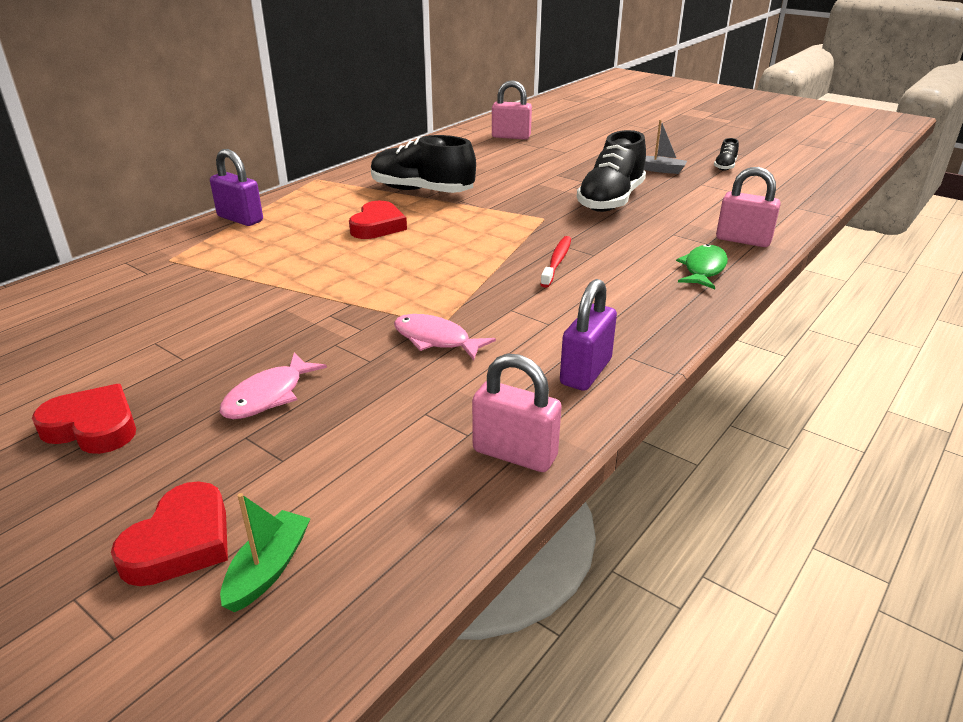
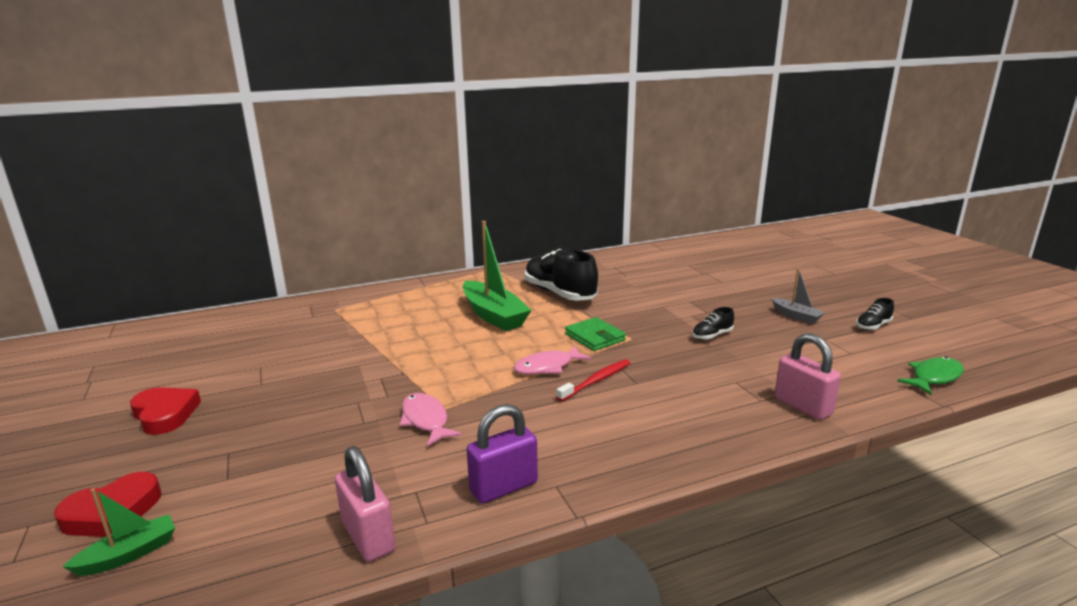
camera: 30 degrees right, 10 degrees down
(240, 219) = (410, 289): purple padlock -> none
(268, 396) = (274, 427): pink fish -> pink fish (547, 367)
(377, 226) = (493, 315): red heart -> green boat
(508, 224) = (595, 337): none -> green wallet
(511, 137) = (688, 259): pink padlock -> none
(611, 200) = (712, 335): black shoe -> black shoe, size x0.45
(703, 269) = (725, 424): green fish -> green fish (934, 377)

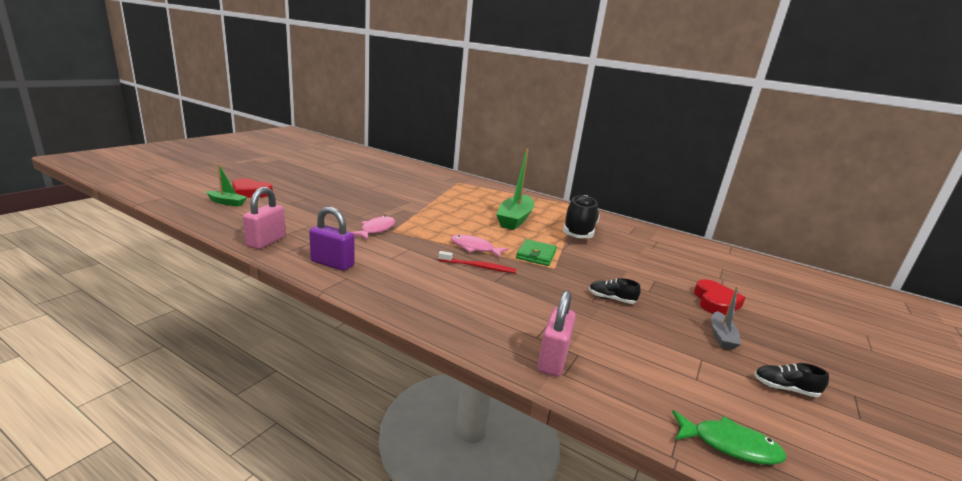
camera: 50 degrees right, 0 degrees up
(165, 414) = (324, 180): red heart -> red heart (715, 302)

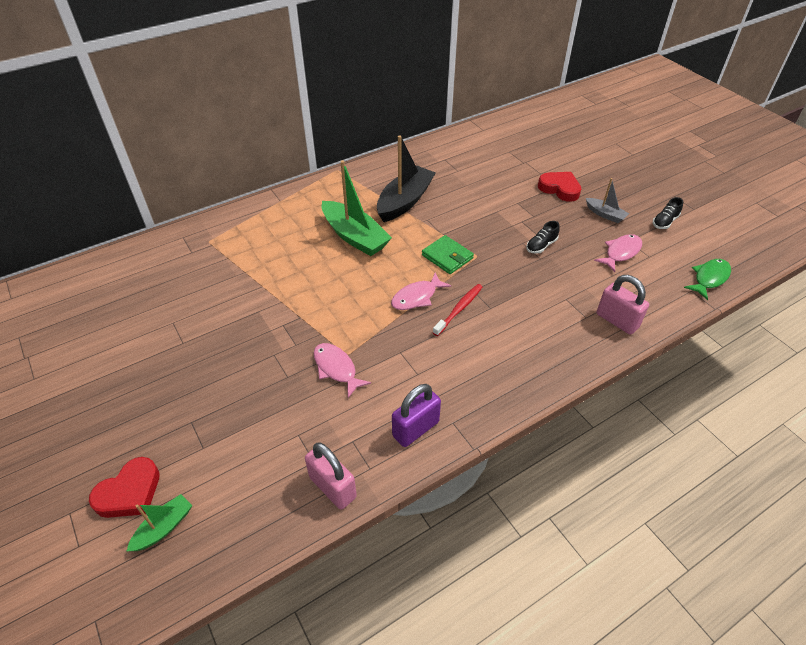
camera: 60 degrees left, 25 degrees up
(579, 231) = (404, 201): black shoe -> black boat
(671, 354) = (621, 253): none -> pink fish

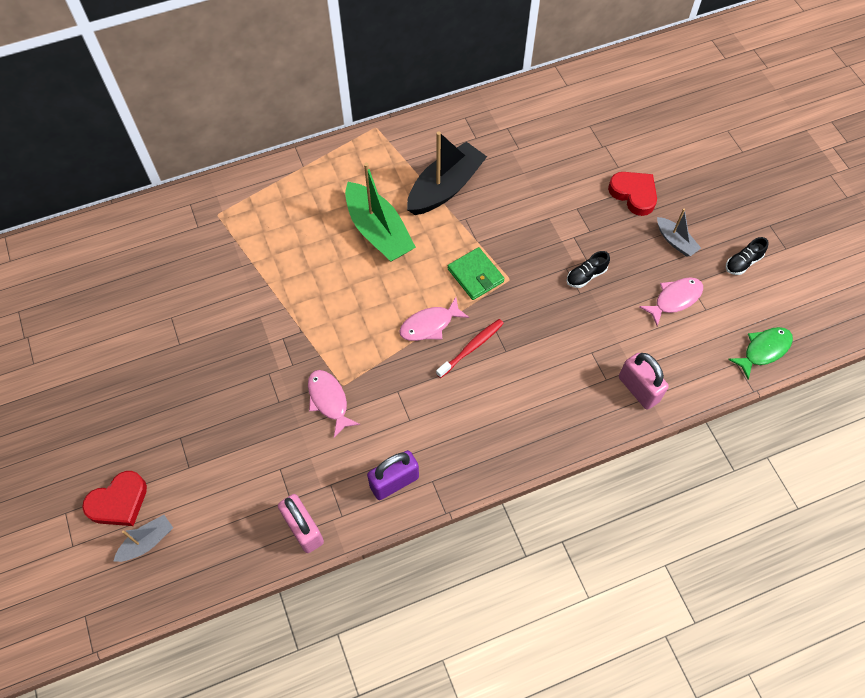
camera: 10 degrees right, 15 degrees up
(164, 527) = (147, 542): green boat -> grey boat

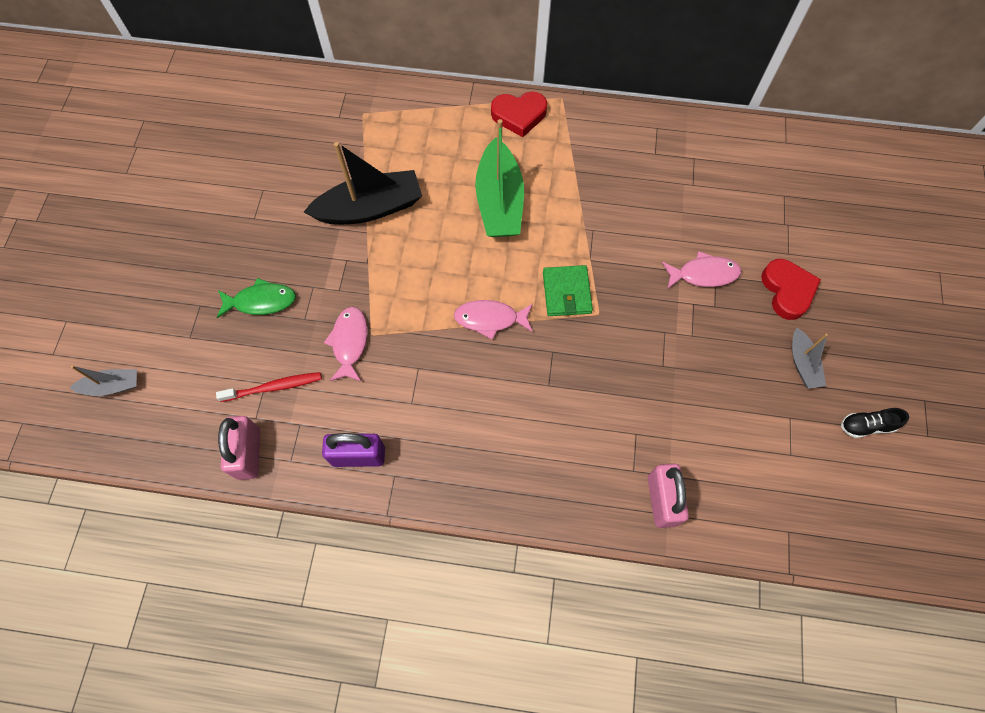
camera: 30 degrees right, 5 degrees up
(119, 502) = (113, 336): red heart -> red heart (519, 115)
(445, 188) = (592, 189): black boat -> black boat (370, 208)
(471, 348) = (516, 363): red toothbrush -> red toothbrush (273, 387)
(586, 276) = (681, 351): black shoe -> none
(674, 299) = (762, 425): pink fish -> pink fish (704, 274)
(763, 350) = (829, 535): green fish -> green fish (261, 301)

